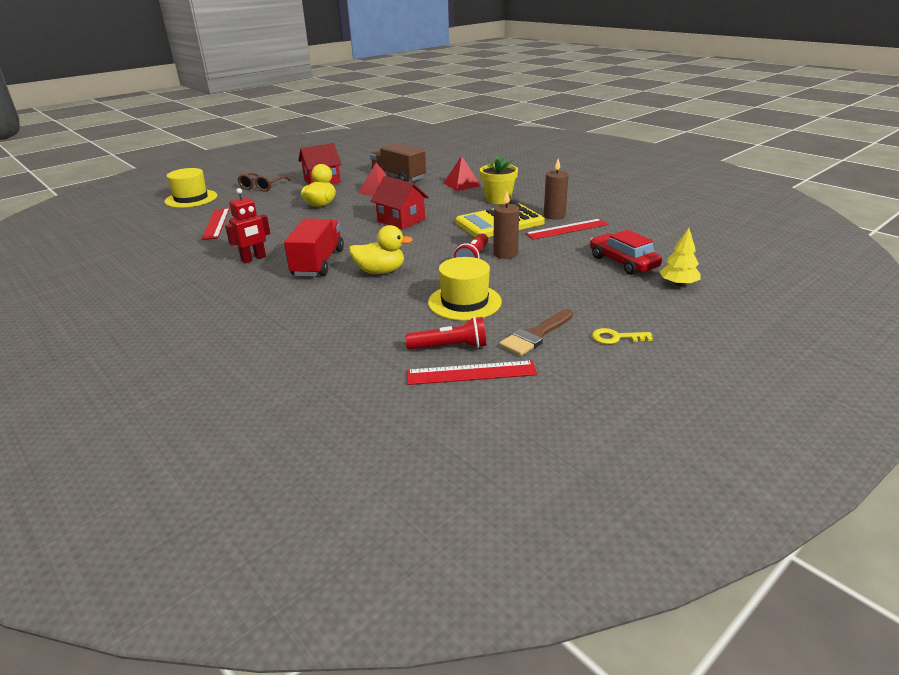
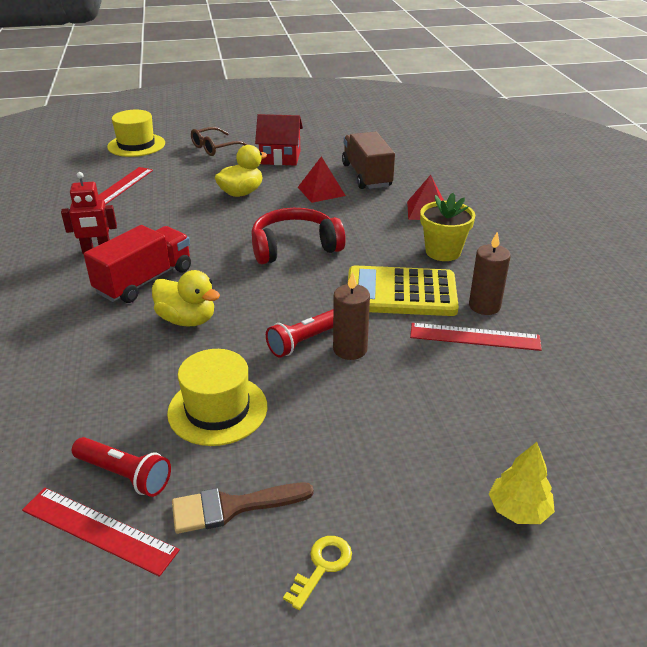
camera: 30 degrees right, 5 degrees up
(401, 220) = (294, 247): red house -> red headphones
(616, 337) = (322, 567): yellow key -> yellow key turned 90 degrees clockwise
(623, 262) = (484, 430): red car -> none

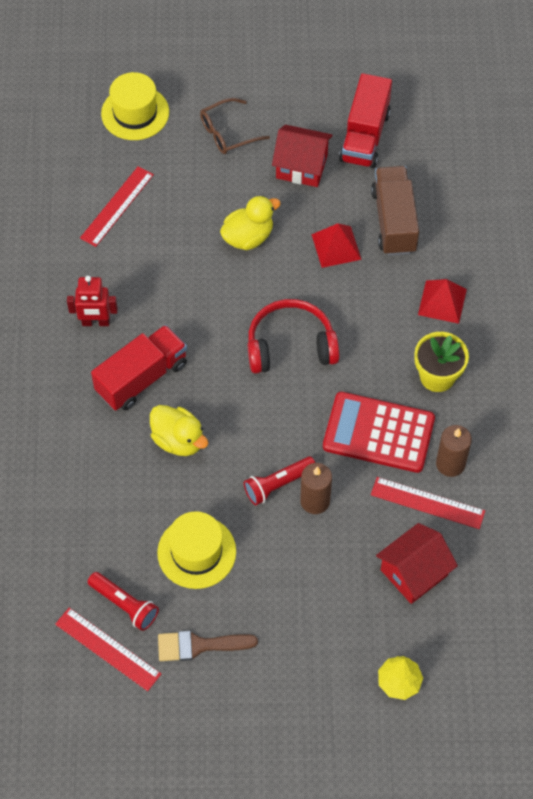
camera: 10 degrees right, 25 degrees up
(322, 567) = (253, 702): yellow key -> none
(328, 141) = (365, 136): none -> red truck
(401, 292) = (378, 433): yellow calculator -> red calculator
(487, 396) = (414, 572): none -> red house

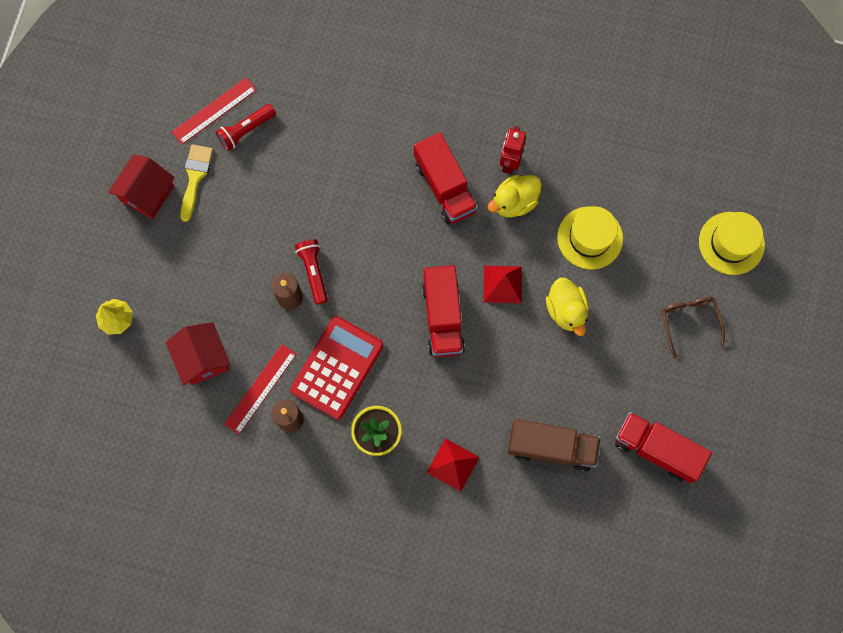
camera: 105 degrees right, 15 degrees up
(117, 206) = (628, 205): red ruler -> none
(178, 440) = (377, 203): yellow duck -> yellow duck (514, 202)
(196, 552) = (273, 194): yellow hat -> yellow hat (590, 238)
(199, 646) = (195, 177): brown brush -> yellow brush
(290, 346) = (443, 317): red headphones -> red truck
(301, 166) = (634, 379): red house -> red house (147, 193)
(336, 246) = (536, 386): red pyramid -> red pyramid (502, 284)

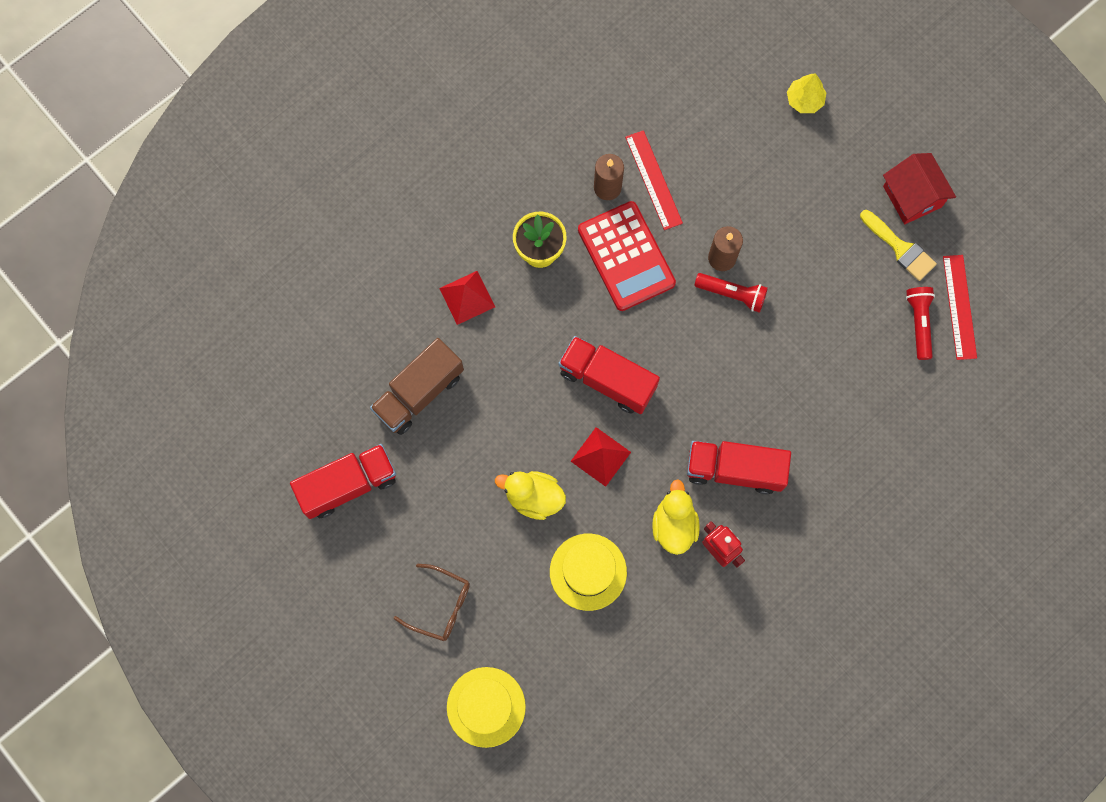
camera: 125 degrees right, 0 degrees up
(203, 358) = (716, 149): red house -> none

